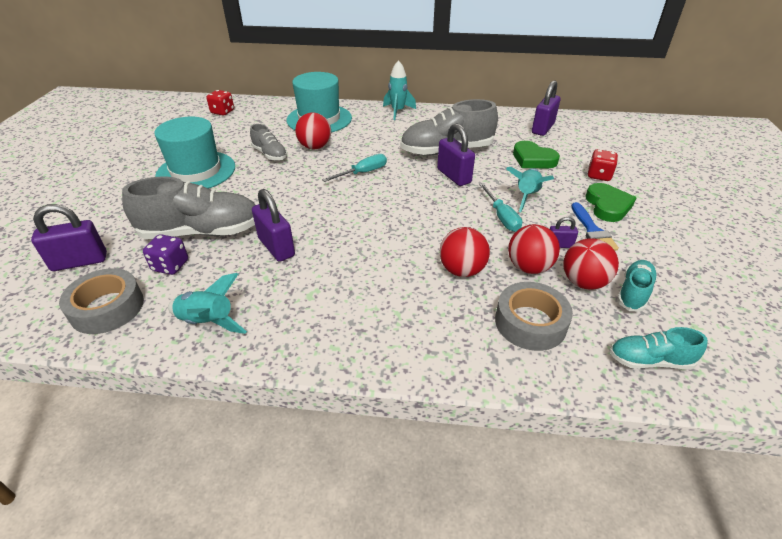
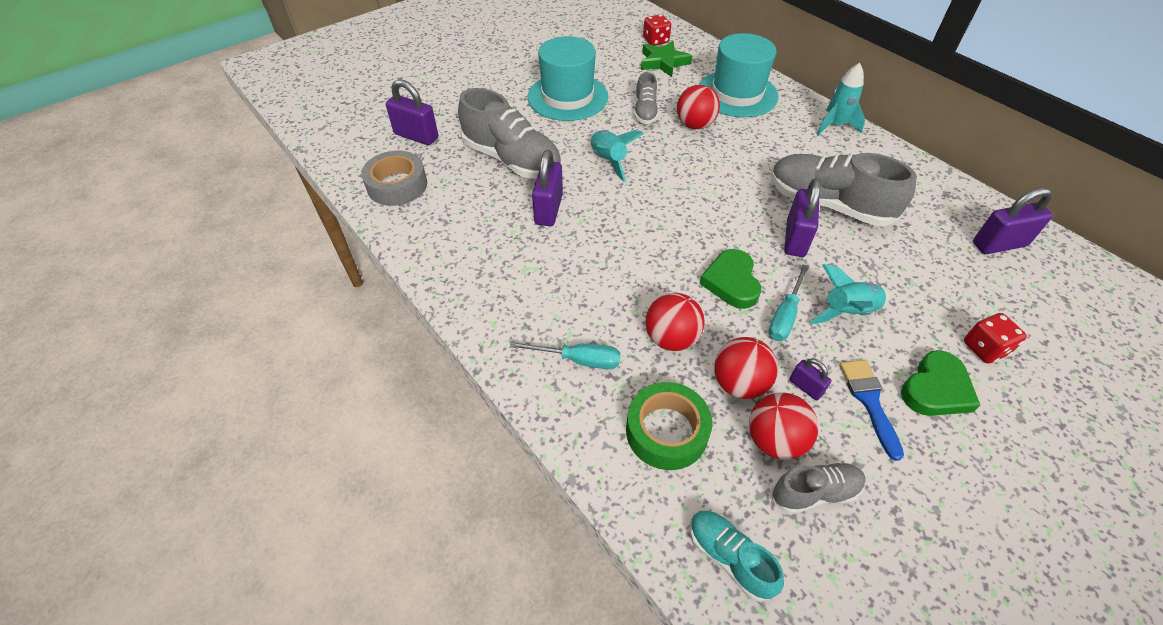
camera: 45 degrees right, 10 degrees up
(170, 266) = (463, 177): purple dice -> none
(208, 322) = (439, 240): turquoise rocket -> turquoise rocket (608, 161)
(245, 122) = (663, 62): none -> green star
(363, 173) = (705, 180): turquoise screwdriver -> turquoise screwdriver (578, 360)
(530, 323) = (666, 431): grey tape -> green tape
(533, 159) = (922, 275): green heart -> green heart (731, 282)
(592, 231) = (869, 401): blue brush -> blue brush turned 135 degrees clockwise
(633, 292) = (814, 492): turquoise shoe -> grey shoe

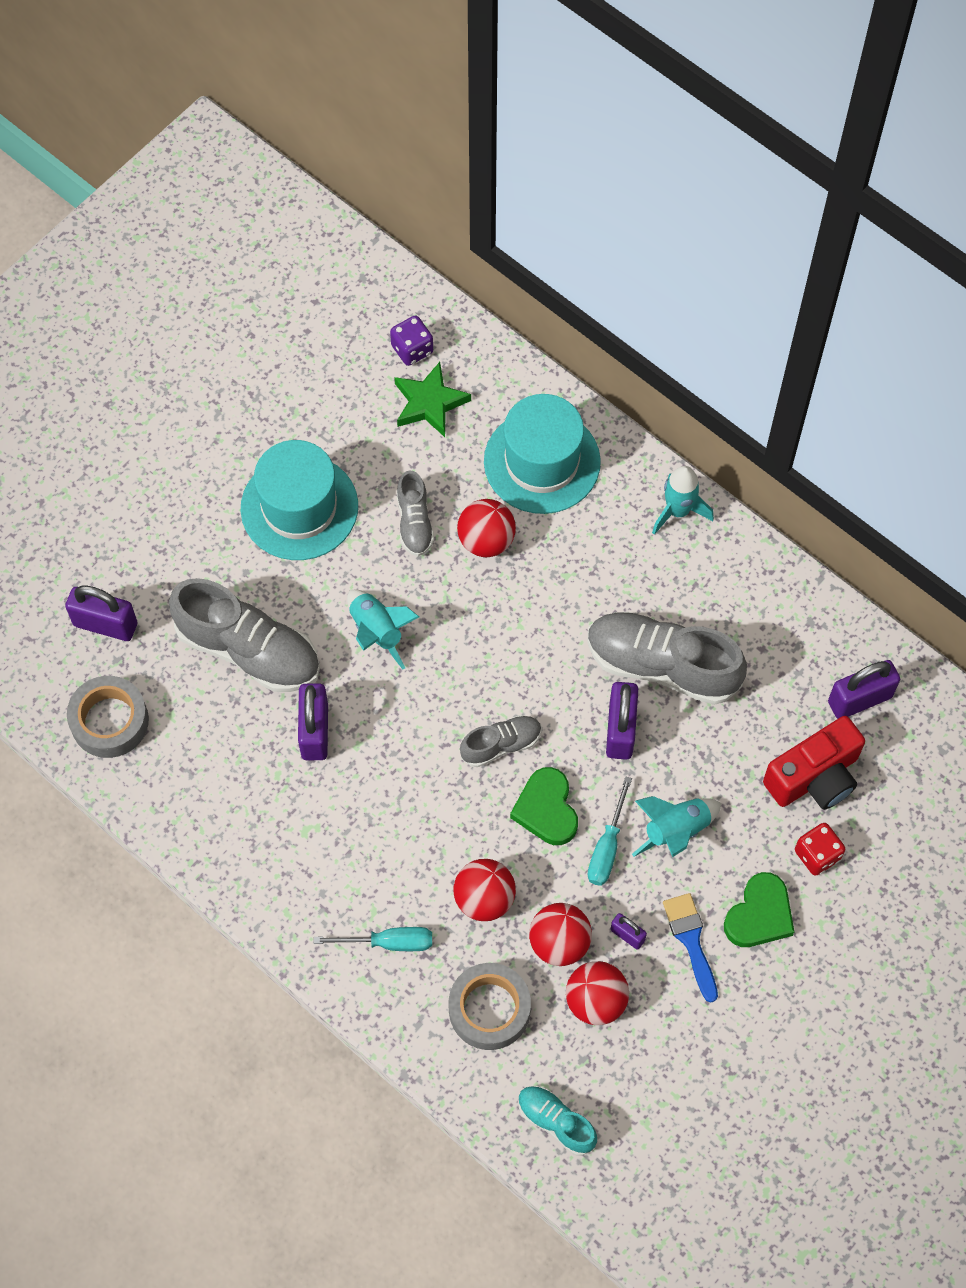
camera: 10 degrees left, 15 degrees up
(655, 41) = (412, 349): red dice -> purple dice
(666, 431) = (489, 1009): green tape -> grey tape
(814, 492) = (633, 1048): grey shoe -> grey shoe (501, 745)
(970, 291) = (814, 777): none -> red camera

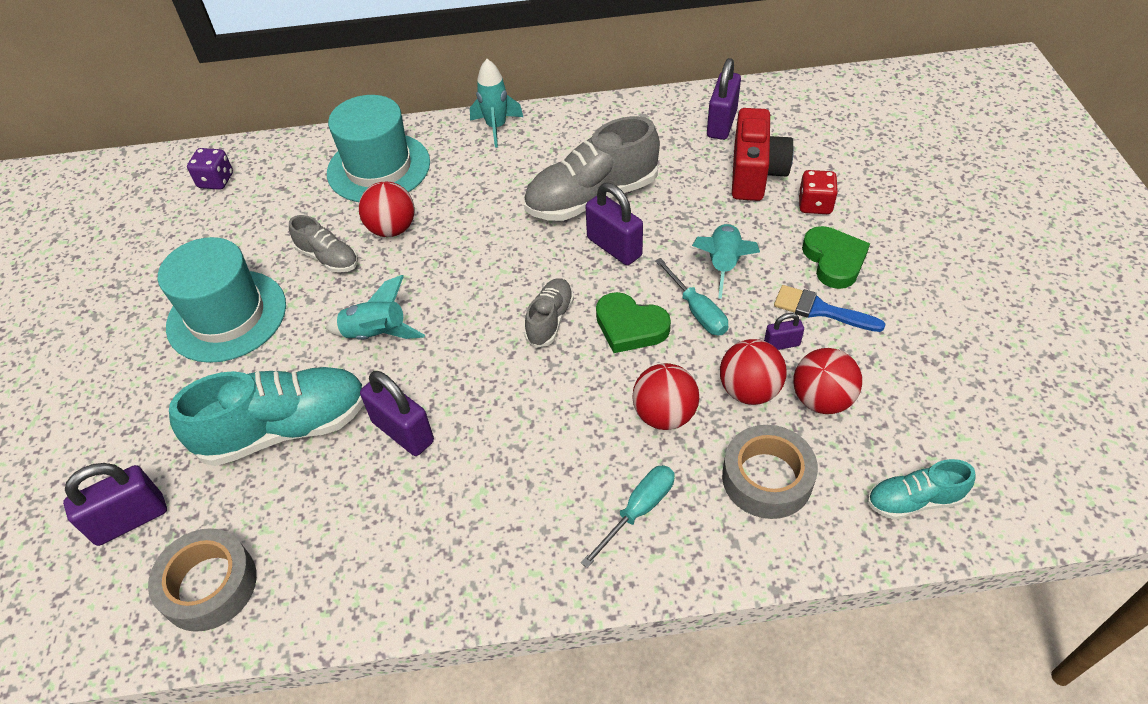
camera: 45 degrees left, 15 degrees down
(249, 650) = (285, 429): grey shoe -> turquoise shoe
(429, 403) = (262, 196): green star -> none

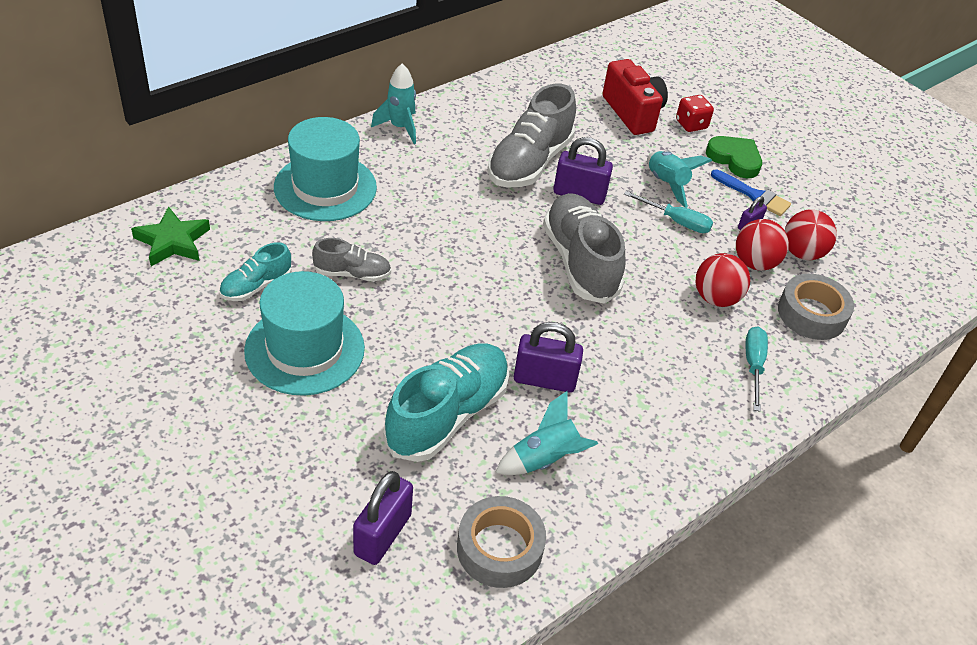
camera: 40 degrees left, 5 degrees down
(216, 181) = (173, 241): purple dice -> green star
(376, 334) = (454, 318): turquoise rocket -> turquoise rocket (545, 459)
(392, 229) = (387, 233): red ball -> none
(550, 320) = (580, 262): grey shoe -> grey shoe, size x1.90
(630, 327) = (641, 247): green heart -> none
(721, 123) = (577, 81): purple padlock -> none
(820, 310) = (754, 195): blue brush -> blue brush turned 135 degrees counterclockwise
(914, 500) = (901, 294): turquoise shoe -> turquoise shoe (256, 286)

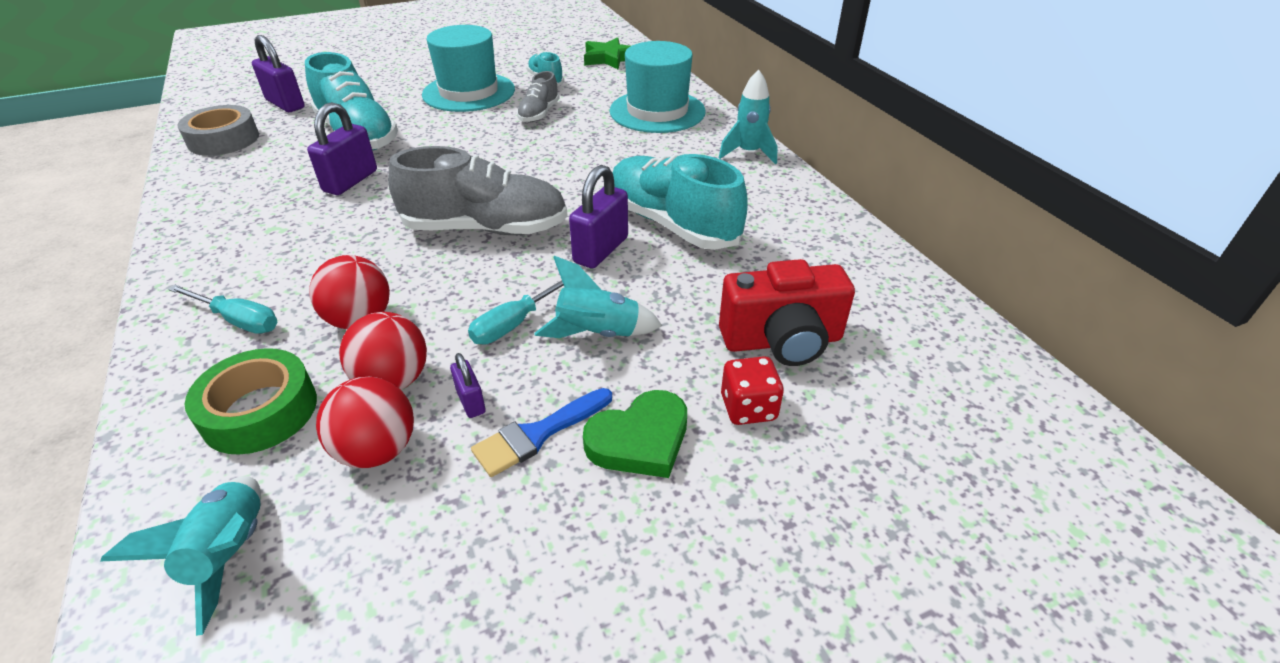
camera: 110 degrees right, 5 degrees down
(529, 163) = (672, 224): grey shoe -> turquoise shoe
(545, 459) = (272, 168): turquoise rocket -> turquoise rocket (230, 555)
(811, 314) = (260, 411): grey tape -> green tape

